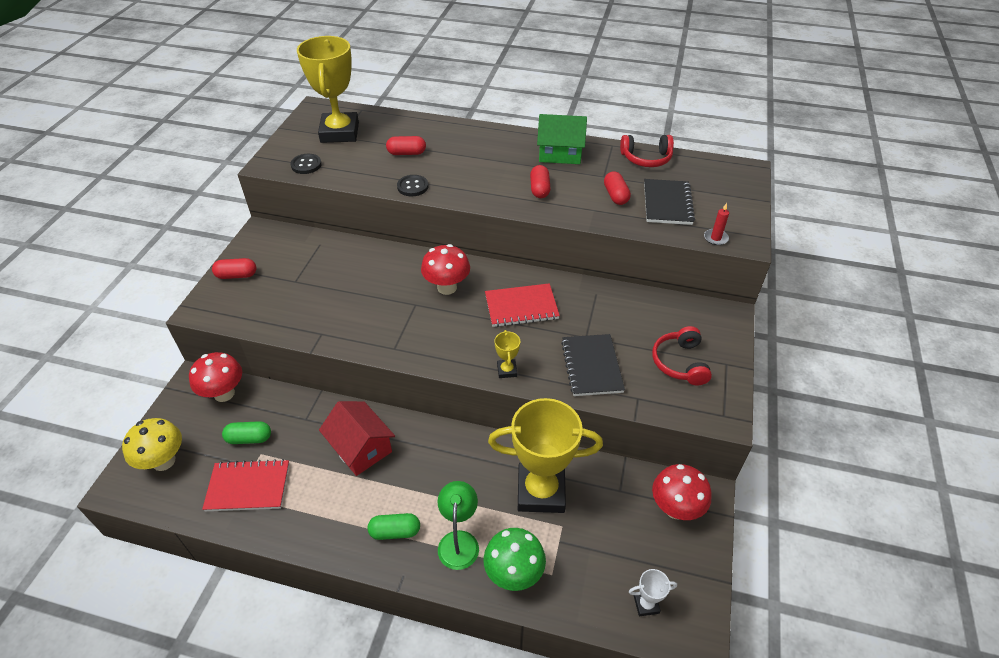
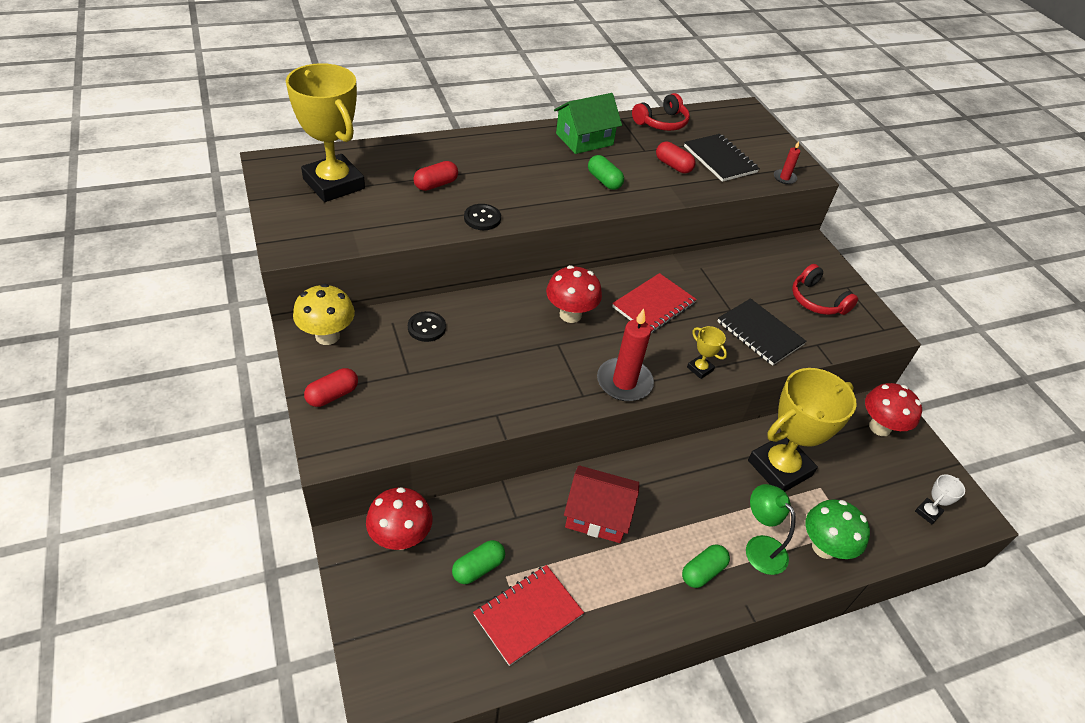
camera: 40 degrees left, 0 degrees up
(164, 461) = (407, 645): yellow mushroom -> yellow mushroom (327, 336)
(306, 165) = (337, 233): black button -> black button (426, 328)
(435, 353) = (624, 382): none -> red candle
(539, 189) = (604, 181): red capsule -> green capsule

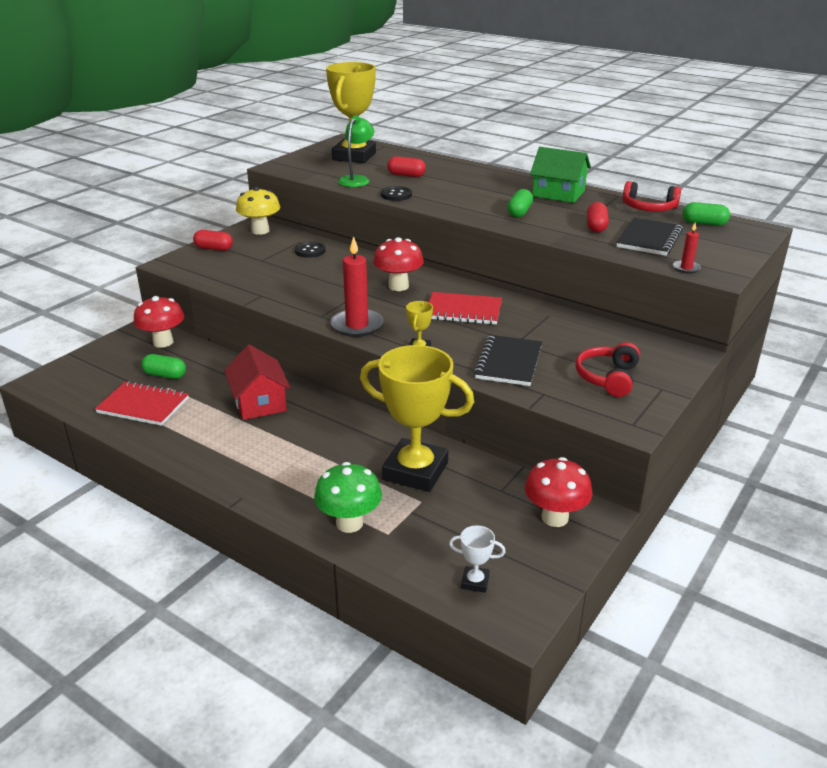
camera: 60 degrees right, 15 degrees down
(702, 572) = (253, 465): green capsule -> green capsule (704, 223)
(760, 547) = (310, 487): green lamp -> green lamp (357, 179)

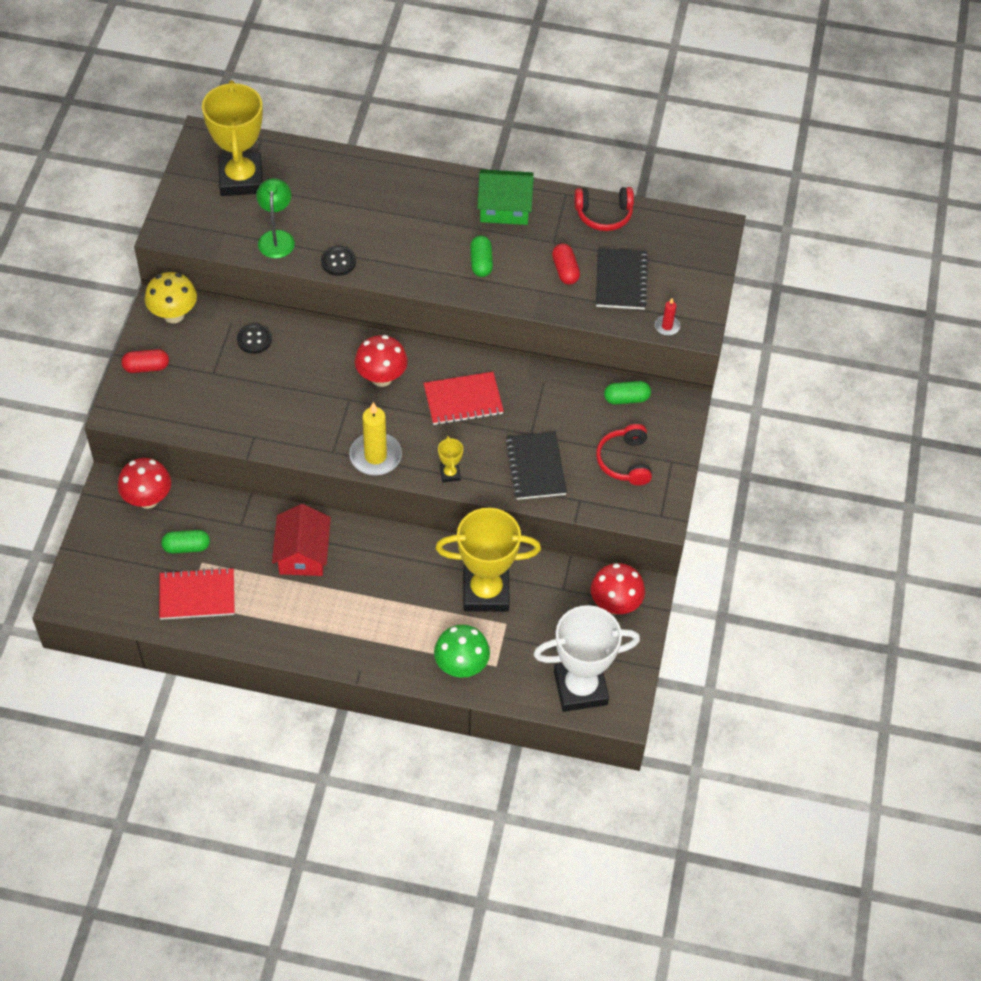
camera: 25 degrees left, 25 degrees up
(259, 402) = (303, 553): red house -> red house turned 45 degrees clockwise
(357, 325) = (375, 456): red candle -> yellow candle
(406, 175) = (325, 211): red capsule -> none
(475, 582) = (580, 688): white trophy -> white trophy, size x2.45
(704, 223) = (663, 232): green capsule -> green capsule (626, 398)

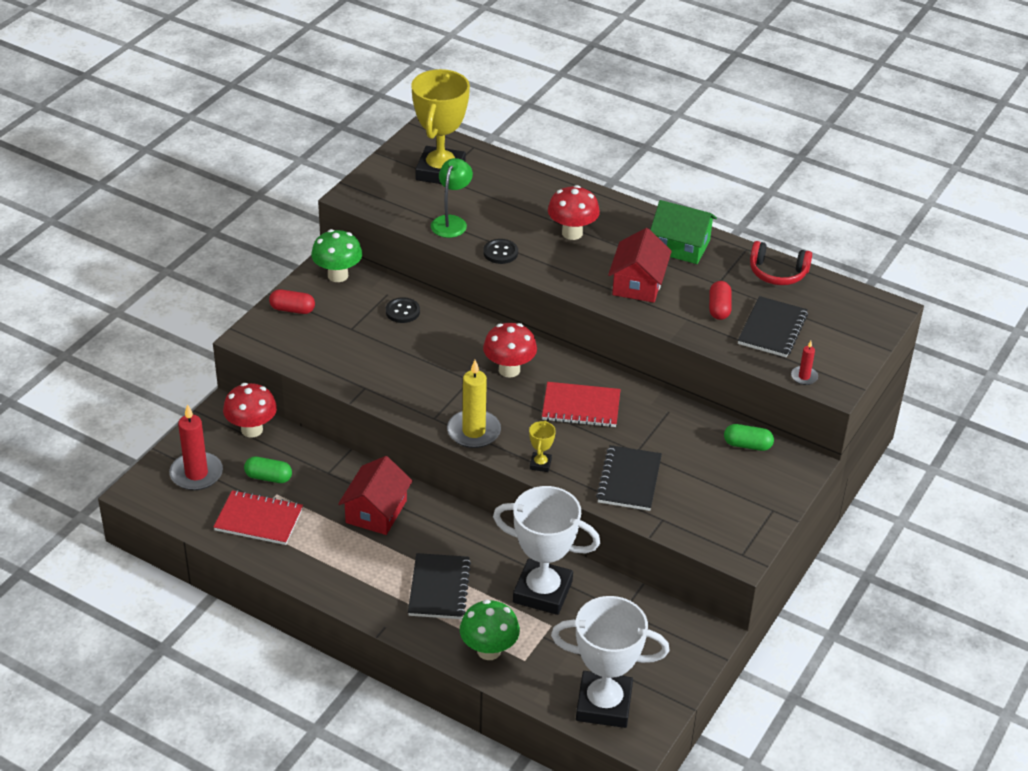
camera: 20 degrees right, 15 degrees down
(116, 563) = (196, 474): none -> red candle
(174, 315) = (338, 275): yellow mushroom -> green mushroom
(392, 616) = (439, 588): none -> black notebook
(481, 262) = (638, 284): green capsule -> red house
(486, 592) = (542, 592): yellow trophy -> white trophy
(615, 604) = (672, 639): red mushroom -> red mushroom (572, 233)
(625, 461) = (723, 498): red headphones -> none

